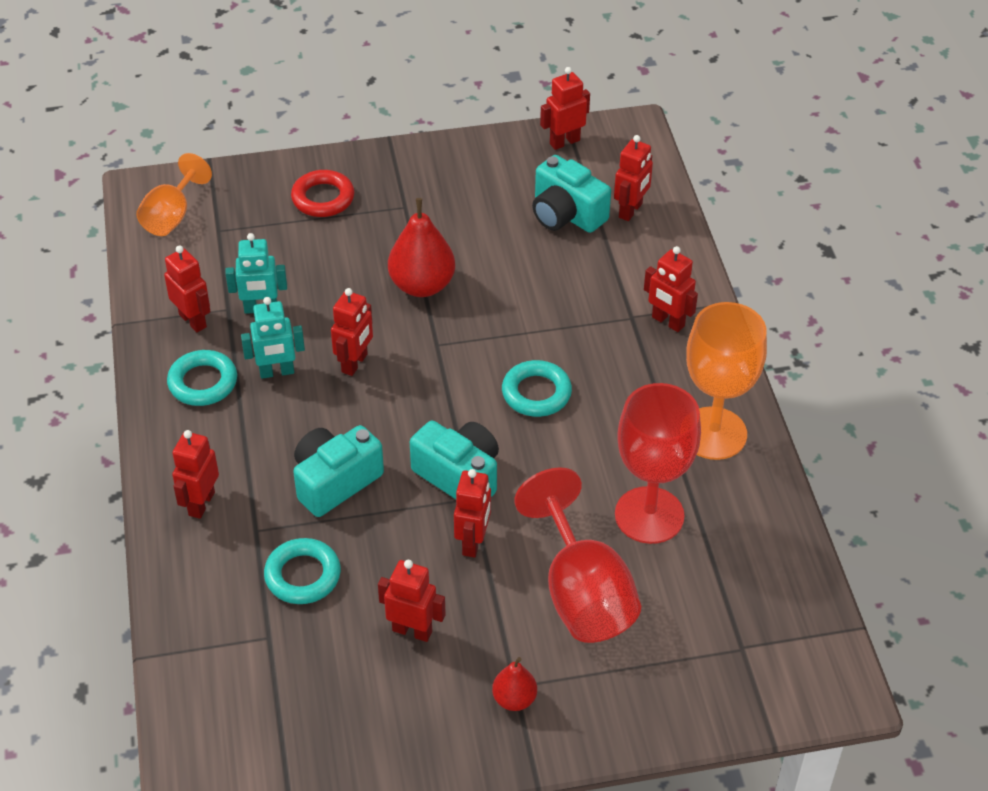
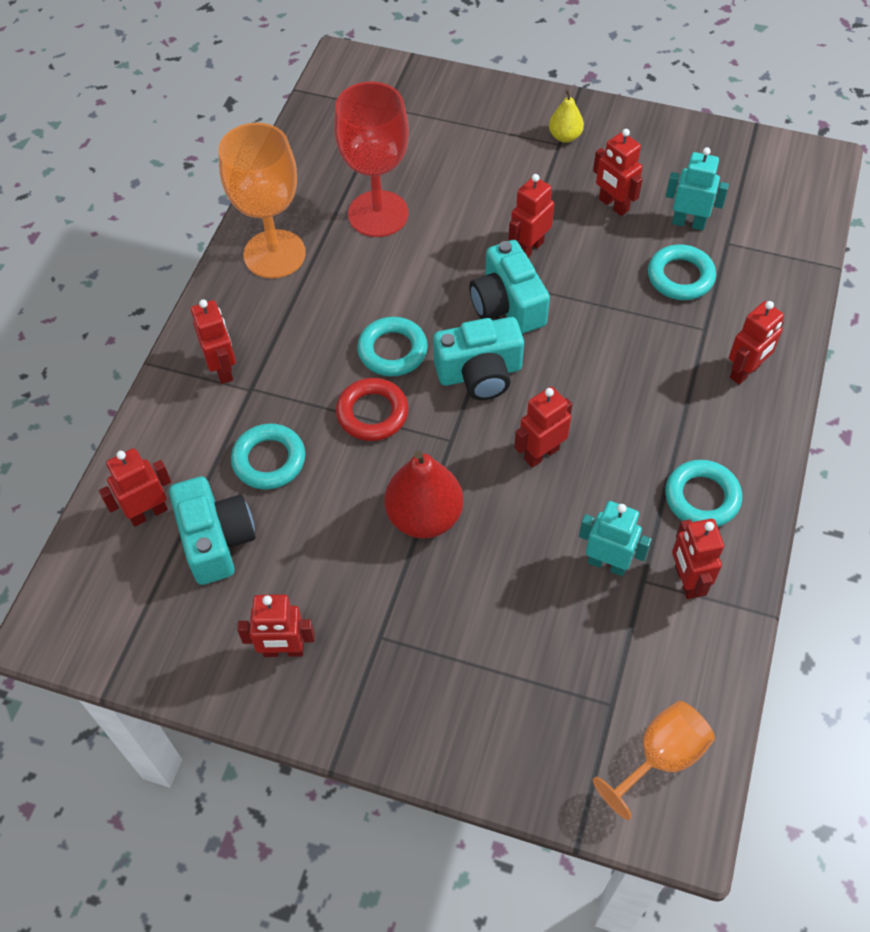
camera: 150 degrees left, 10 degrees up
(277, 372) = (622, 477): turquoise robot -> turquoise robot (688, 223)
(323, 198) = (466, 697): red ring -> red ring (372, 413)
(335, 481) = (617, 343): turquoise camera -> turquoise camera (480, 373)
(514, 699) = (565, 136): red pear -> yellow pear
(564, 142) = (137, 649): red robot -> red robot (283, 650)
(572, 275) = (269, 460): none -> turquoise ring
(581, 593) = (470, 182): red goblet -> none

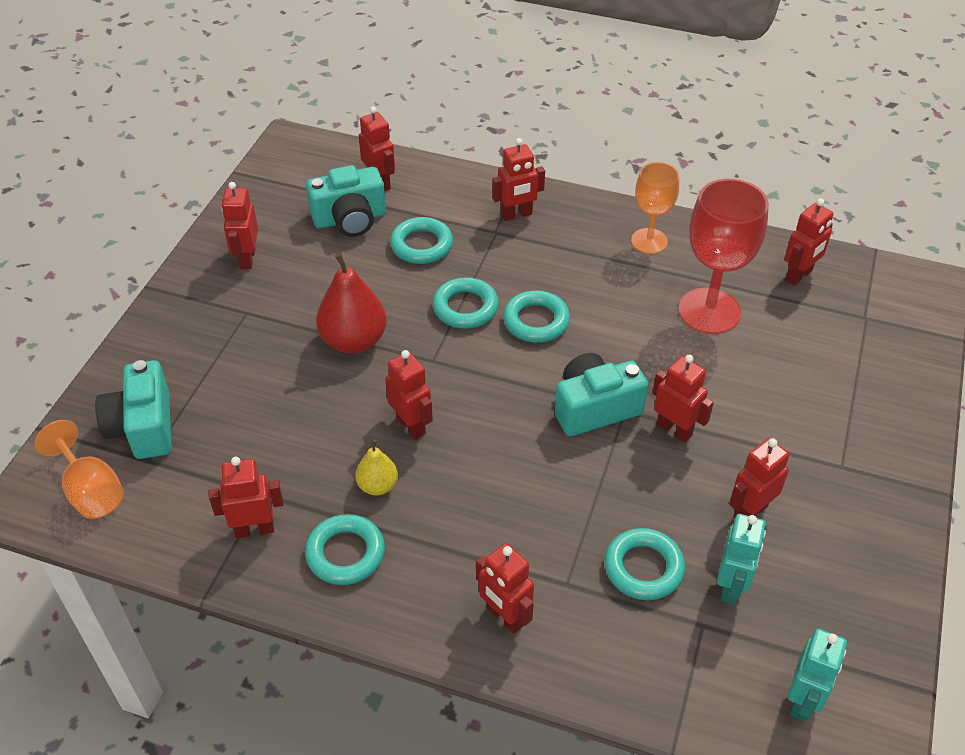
camera: 90 degrees right, 10 degrees down
(274, 254) = (649, 241): orange goblet -> orange goblet, size x0.63
(330, 146) = (799, 275): none -> red robot
(372, 413) = (465, 307): red ring -> turquoise ring
(480, 373) = (508, 383): turquoise camera -> turquoise camera (143, 427)
(565, 136) = (855, 472): yellow pear -> yellow pear (378, 486)
(607, 563) = (284, 468): turquoise robot -> turquoise robot (802, 700)

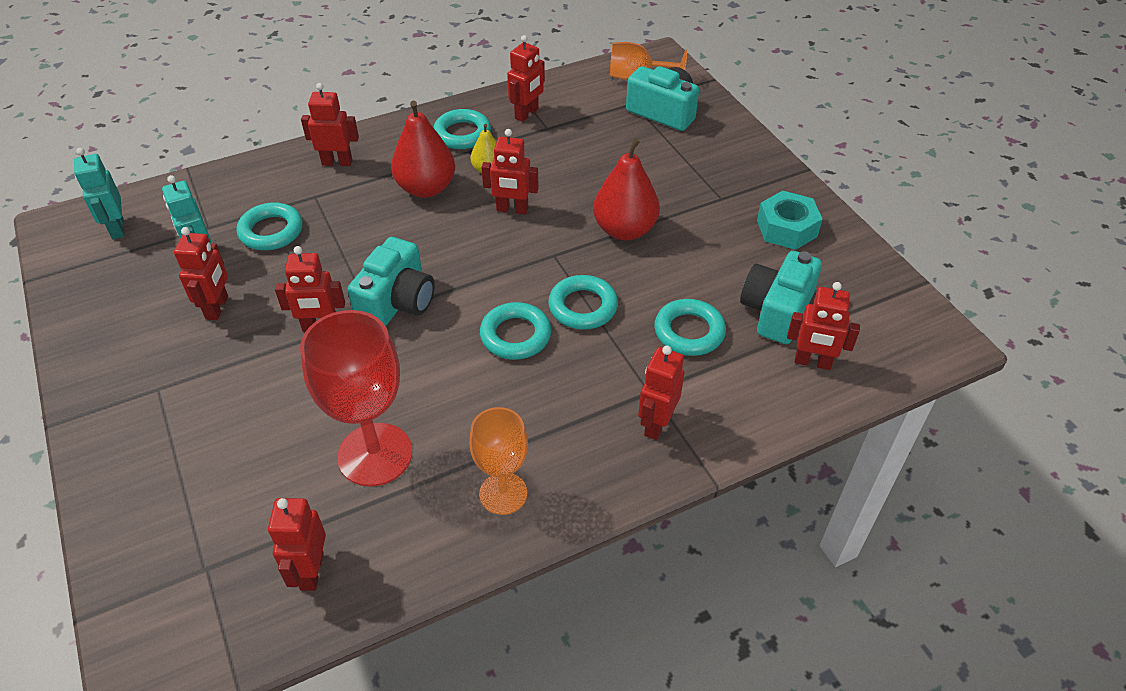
camera: 135 degrees right, 0 degrees up
(247, 259) = (787, 228): red robot -> turquoise nut
(455, 508) = (426, 188): none -> red pear

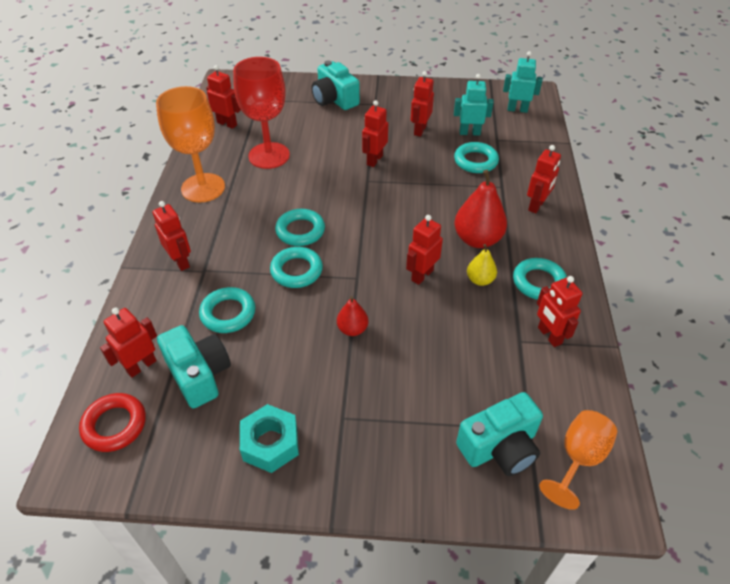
camera: 120 degrees right, 0 degrees up
(217, 308) = (420, 130): red robot -> red robot turned 75 degrees clockwise
(397, 302) = (370, 193): turquoise camera -> turquoise camera (334, 99)
(503, 493) = (203, 188): orange goblet -> orange goblet, size x1.59
(624, 230) = (352, 329): red pear -> red pear, size x0.55
(882, 339) = (114, 425): none -> red ring

